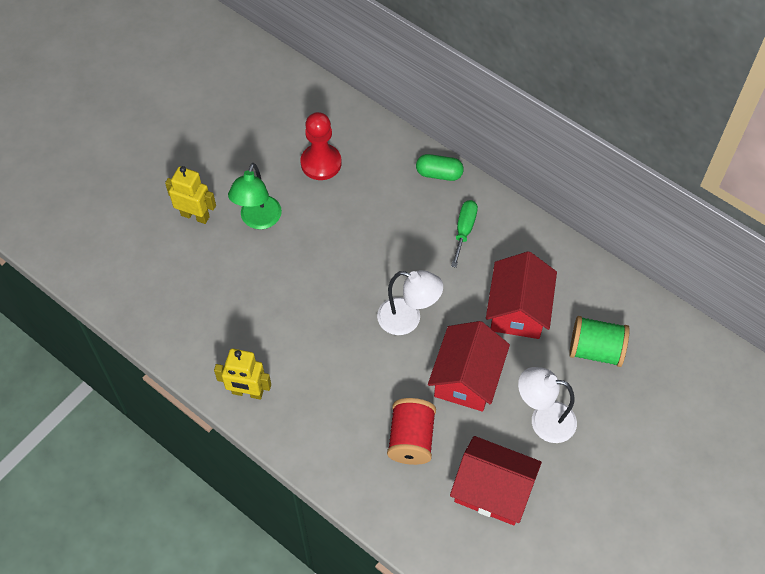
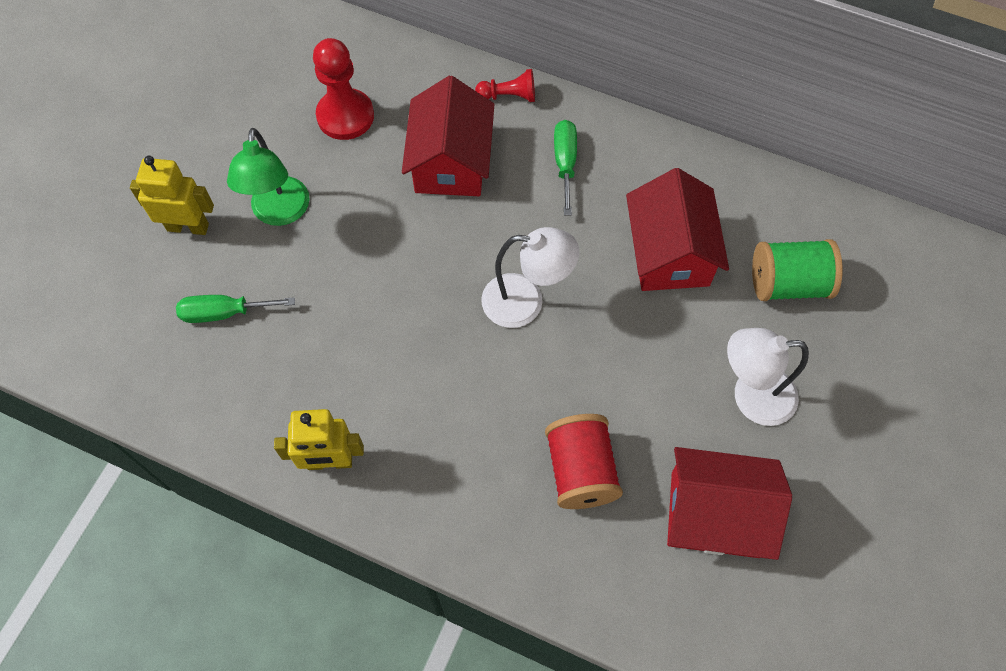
camera: 15 degrees left, 5 degrees up
(204, 279) = (224, 313): none -> green screwdriver
(439, 174) = (509, 96): green capsule -> red pawn
(467, 378) = (630, 364): red house -> red house (451, 162)

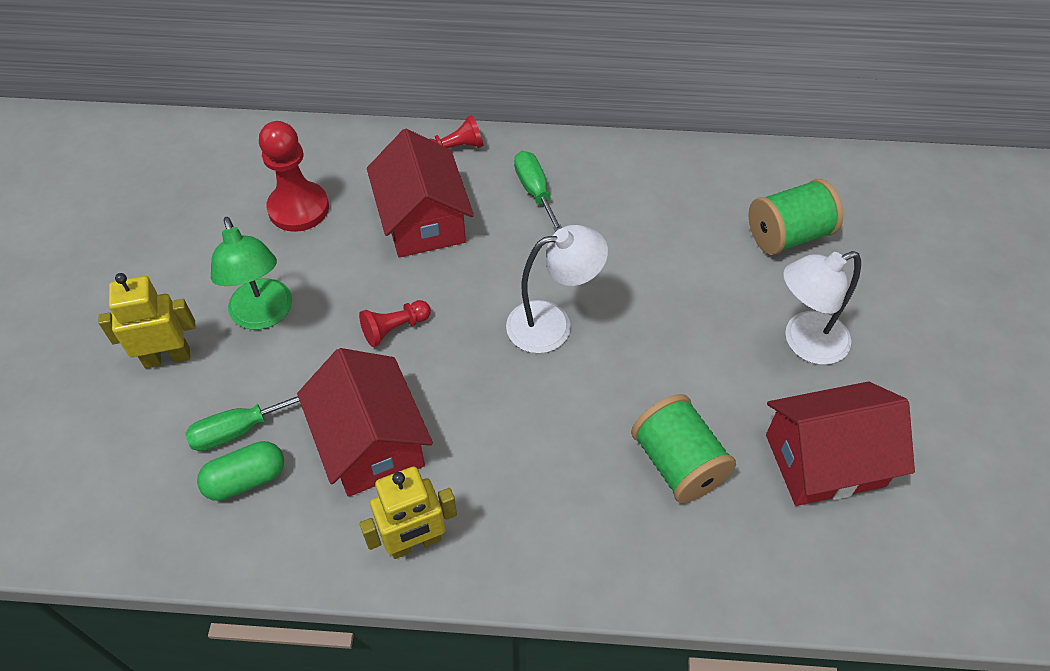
camera: 20 degrees left, 10 degrees down
(214, 359) = (246, 479): none -> green capsule
(385, 261) = (394, 328): none -> red pawn
(581, 471) = (678, 463): red spool -> green spool
(669, 253) = (669, 240): red house -> red house (371, 442)

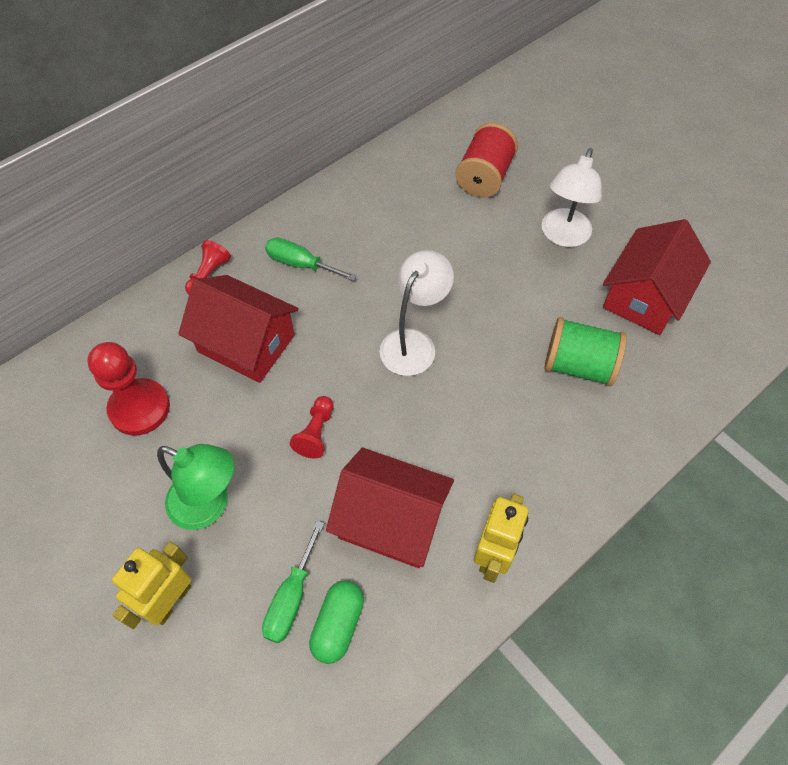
camera: 45 degrees left, 5 degrees up
(788, 235) = (484, 177): green spool -> red spool

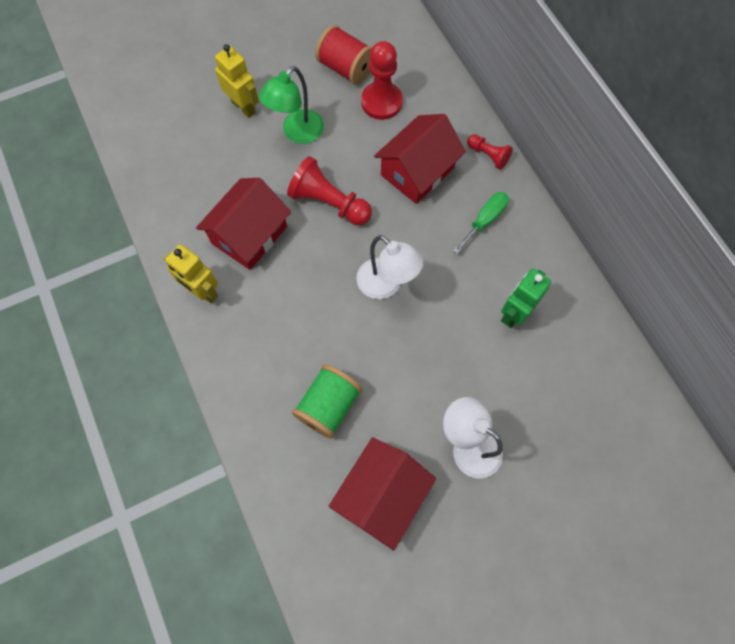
camera: 105 degrees right, 10 degrees up
(291, 598) = (221, 168): green screwdriver -> none
(316, 433) = (329, 203): red pawn -> red pawn, size x1.78
(338, 625) = (195, 190): green capsule -> none
(407, 221) = (514, 313): none -> green robot
(484, 177) = (557, 397): red spool -> red spool (346, 68)
(645, 296) = (381, 494): red house -> red house turned 75 degrees clockwise

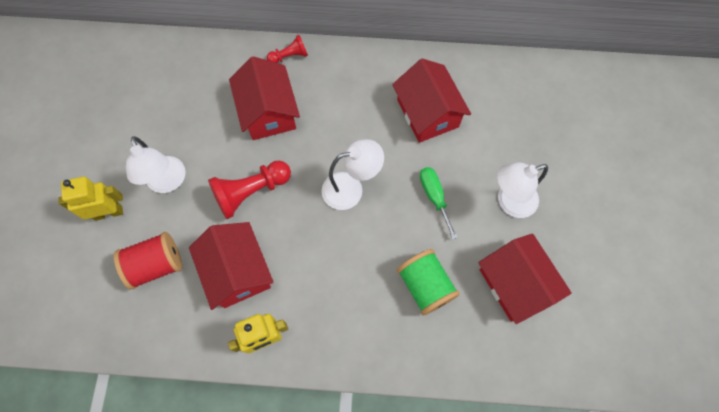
camera: 60 degrees left, 0 degrees up
(297, 133) = (168, 182): green lamp -> white lamp
(346, 68) = (134, 111): red spool -> red spool (156, 265)
(381, 102) = (187, 103): red pawn -> none
(484, 220) = (342, 90): green screwdriver -> green screwdriver (434, 197)
(514, 313) = (427, 113): green robot -> red house

